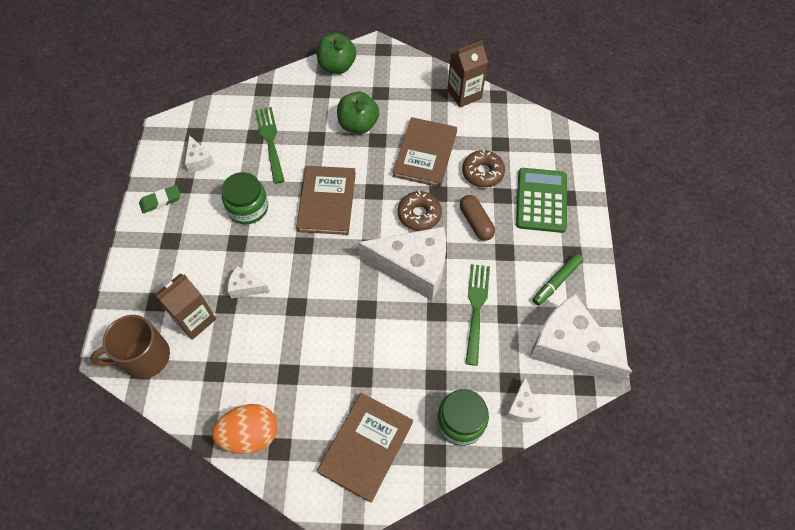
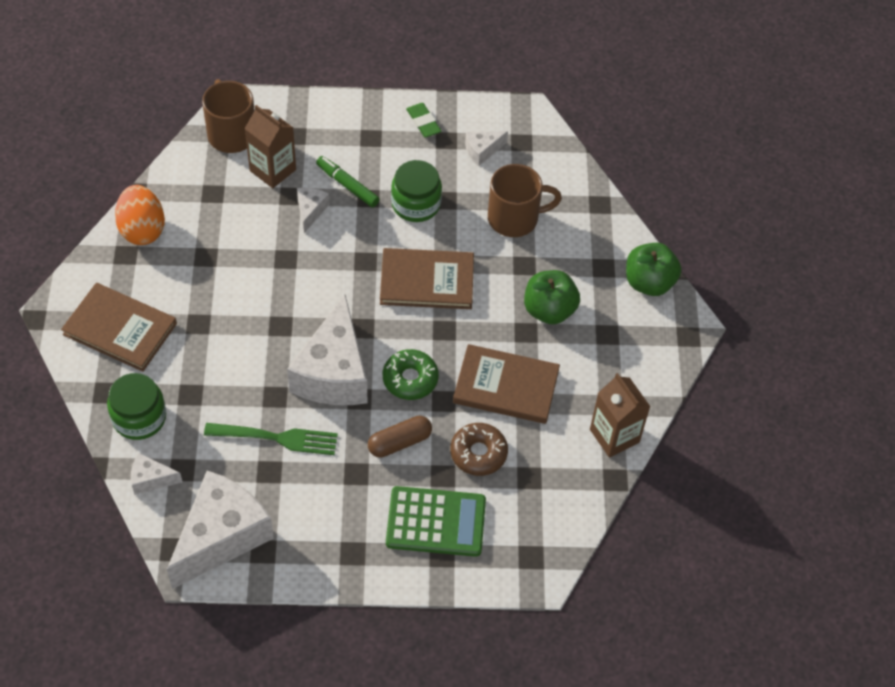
camera: 85 degrees right, 5 degrees down
(270, 142) = (515, 218): green fork -> brown mug
(419, 214) = (410, 379): brown donut -> green donut
(556, 282) = (312, 530): green marker -> green marker (347, 185)

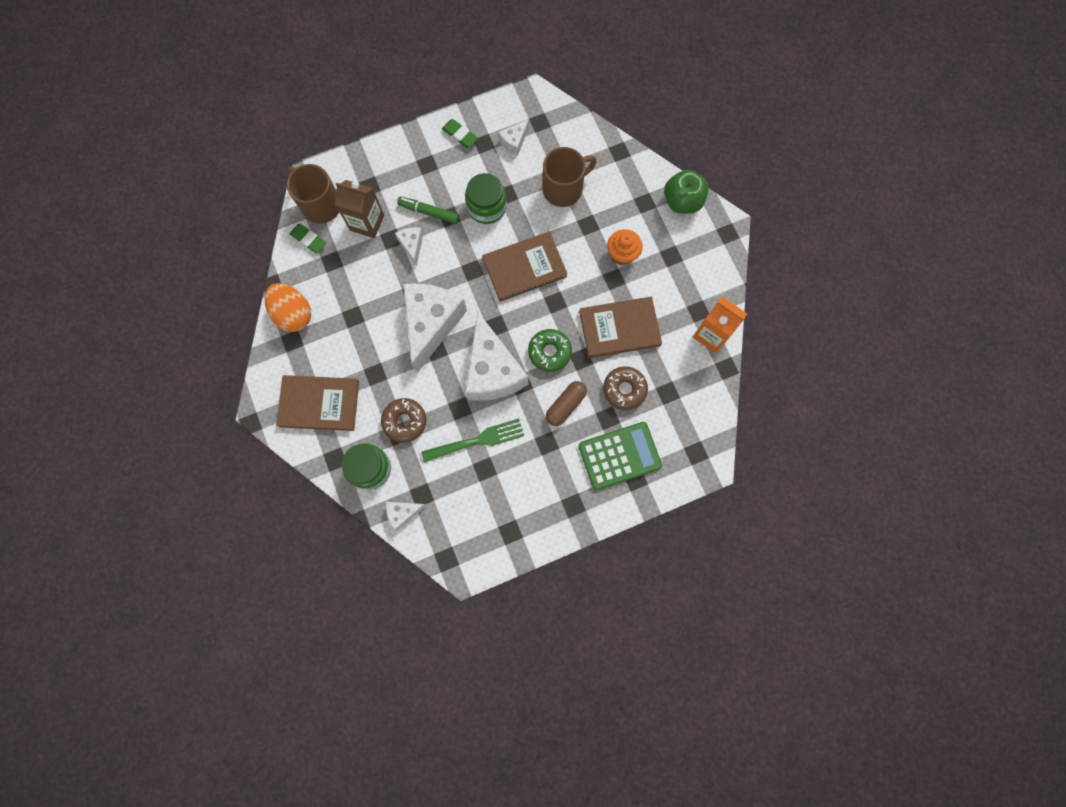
camera: 20 degrees left, 20 degrees up
(199, 163) = (308, 239): none -> green eraser
(205, 385) = (404, 421): none -> brown donut
(221, 536) = (475, 534): white cheese -> white cheese (431, 324)
(549, 310) = (622, 254): green apple -> orange cupcake
(614, 436) = (711, 334): brown carton -> orange carton

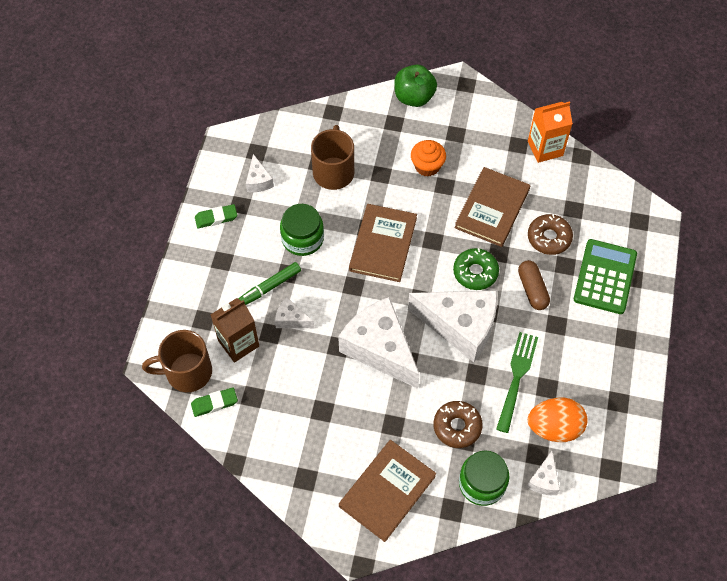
camera: 55 degrees left, 15 degrees down
(294, 314) = (280, 461): orange egg -> orange egg (554, 427)

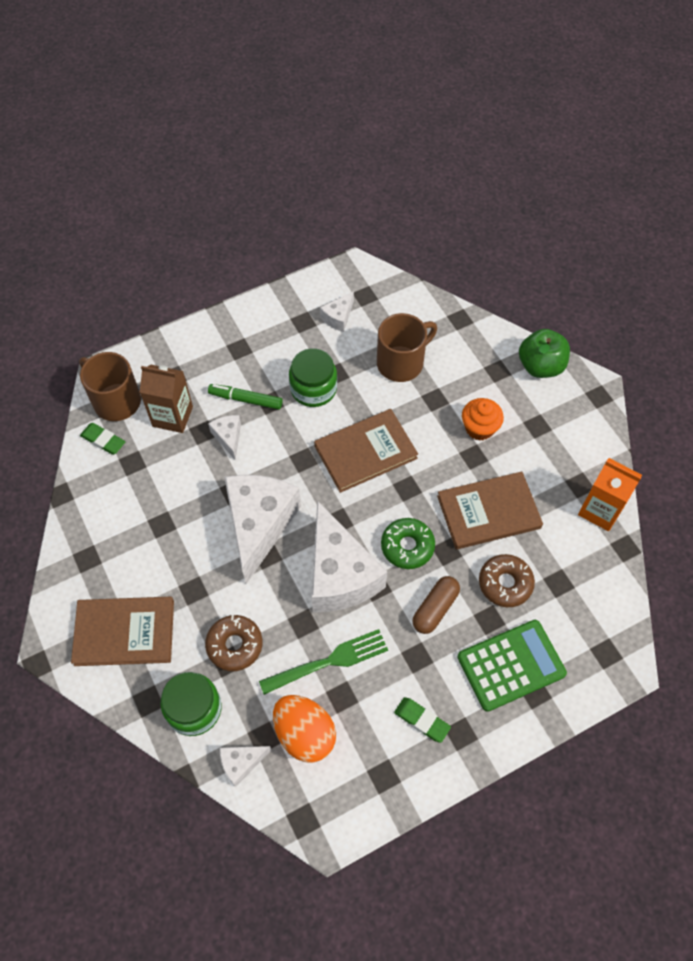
camera: 50 degrees right, 0 degrees up
(216, 218) = (275, 315): green eraser -> green eraser (422, 720)

